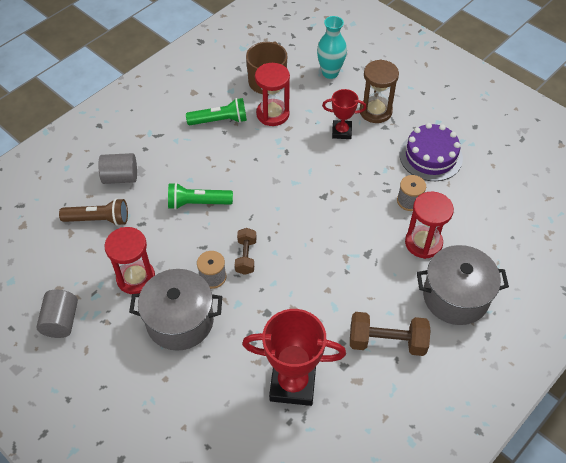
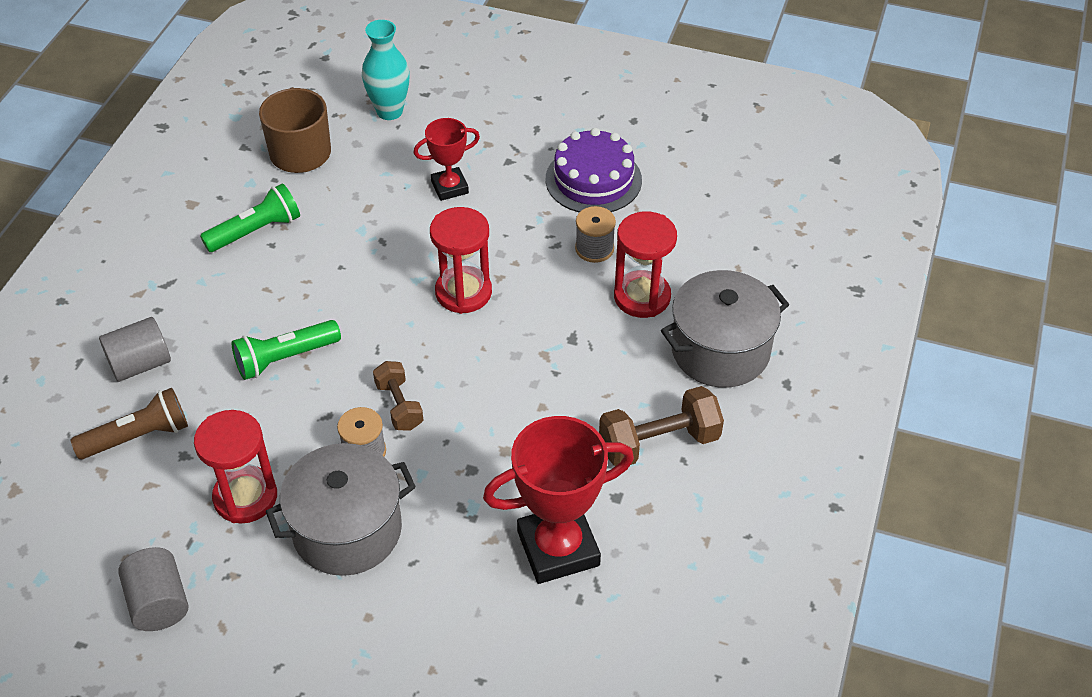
camera: 25 degrees left, 5 degrees down
(272, 114) = (333, 196): red hourglass -> red hourglass (463, 292)
(375, 111) = (484, 144): brown hourglass -> none

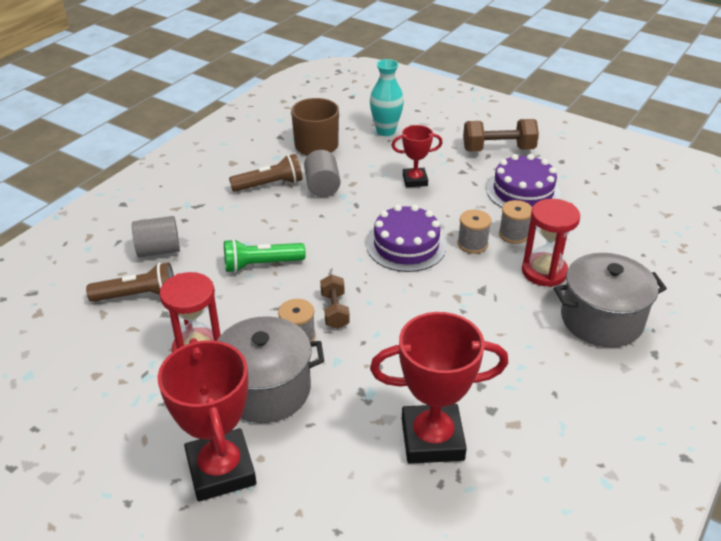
camera: 15 degrees right, 10 degrees down
(159, 602) = (104, 411): grey cylinder -> grey cylinder (322, 186)
(256, 231) = (269, 185): green flashlight -> brown flashlight
(327, 642) = (221, 470): none -> red trophy
(463, 292) = (406, 246): red hourglass -> purple cake
(546, 273) = (472, 244): none -> grey spool
(659, 443) = (536, 376): brown dumbbell -> brown dumbbell (498, 149)

